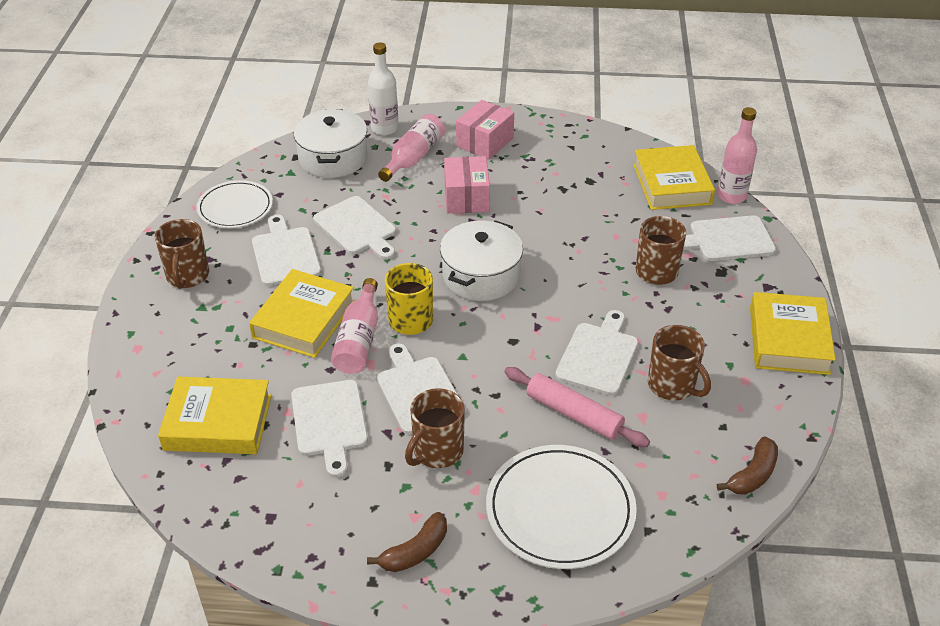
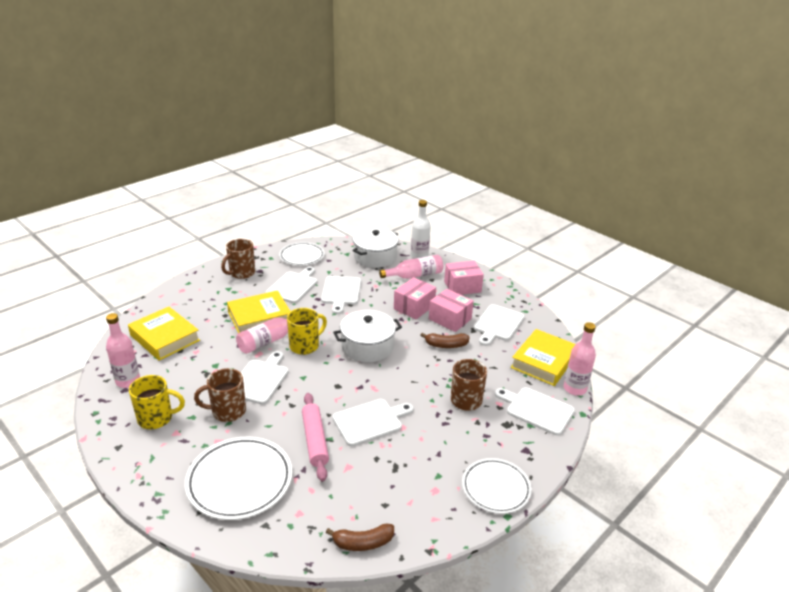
camera: 40 degrees right, 10 degrees down
(257, 505) = (128, 381): none -> pink bottle
(330, 422) = (205, 367): white cutting board -> white cutting board (498, 324)
(366, 518) = (156, 418): none -> yellow mug
(415, 551) = (152, 448): brown banana -> brown banana (446, 345)
(523, 190) = (450, 319): none -> pink box
(672, 386) = (388, 463): brown mug -> none
(788, 340) = (496, 487): yellow book -> white plate

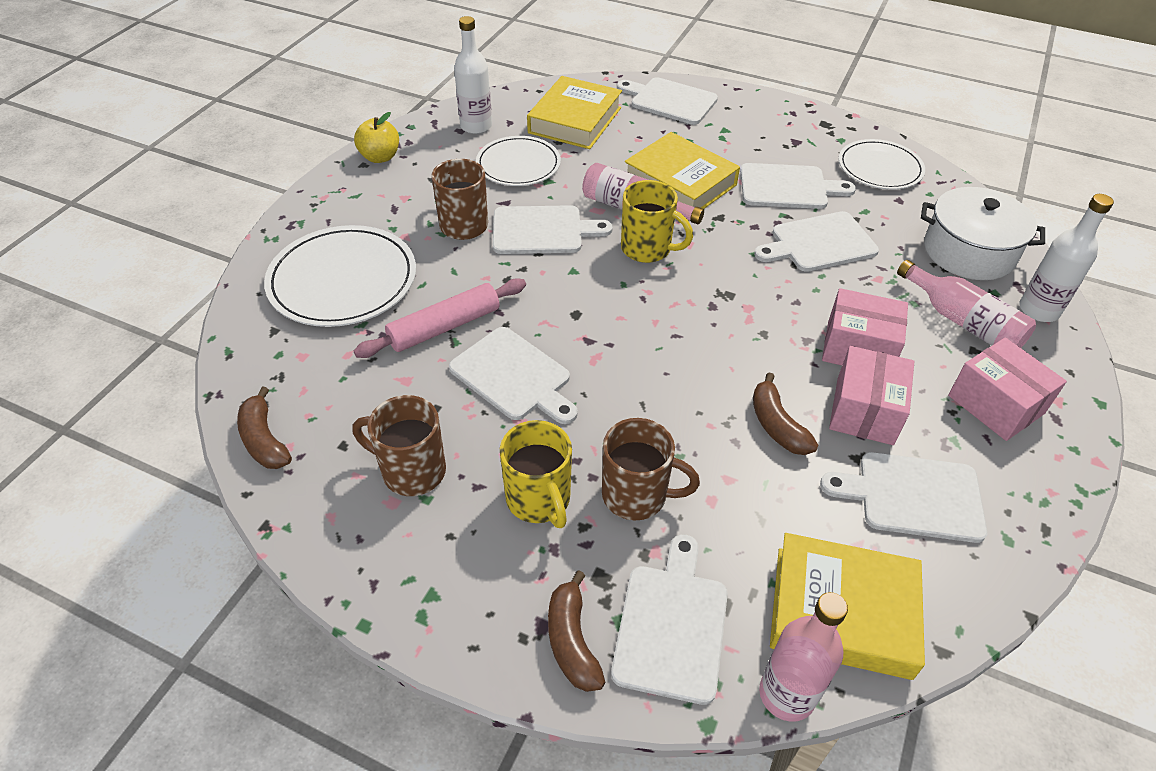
camera: 70 degrees right, 15 degrees up
(118, 436) = (380, 157): none -> yellow apple
(128, 381) = (476, 126): pink bottle -> white bottle
(156, 418) = (422, 173): yellow mug -> yellow mug (539, 500)
(182, 297) = (670, 101): none -> white cutting board
(241, 273) = (773, 127): brown mug -> brown mug (411, 471)
(367, 346) = (696, 319): white pot -> none
(496, 487) = (426, 592): white plate -> white plate (518, 164)
(536, 442) = (572, 641): none -> brown banana

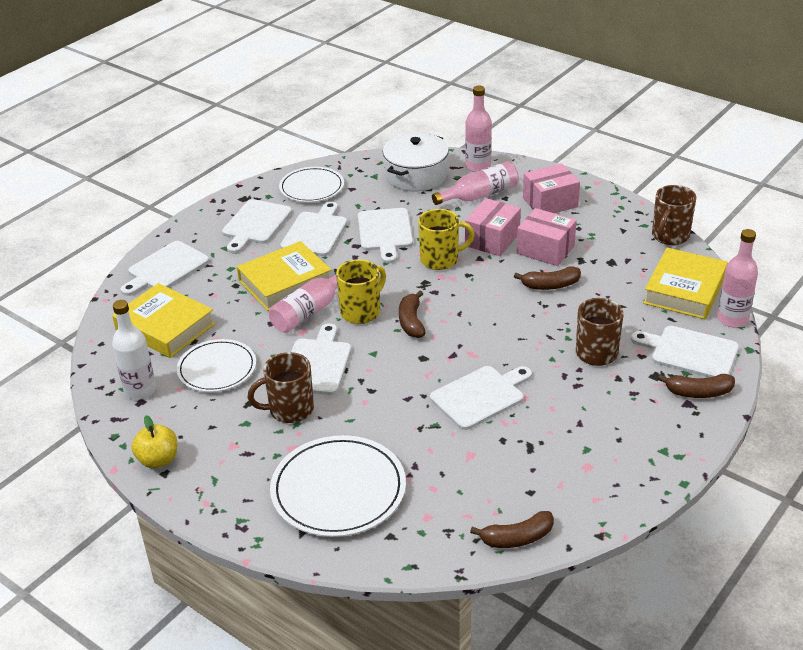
camera: 75 degrees left, 10 degrees down
(411, 471) = (561, 455): brown mug -> brown mug (669, 236)
(444, 327) = (417, 429): pink rolling pin -> none
(539, 500) = (595, 395): yellow mug -> yellow mug (441, 259)
(642, 294) = (411, 322): none -> brown banana
(913, 496) = (612, 248): white cutting board -> white cutting board (255, 224)
(1038, 310) = (478, 166): white bottle -> pink bottle

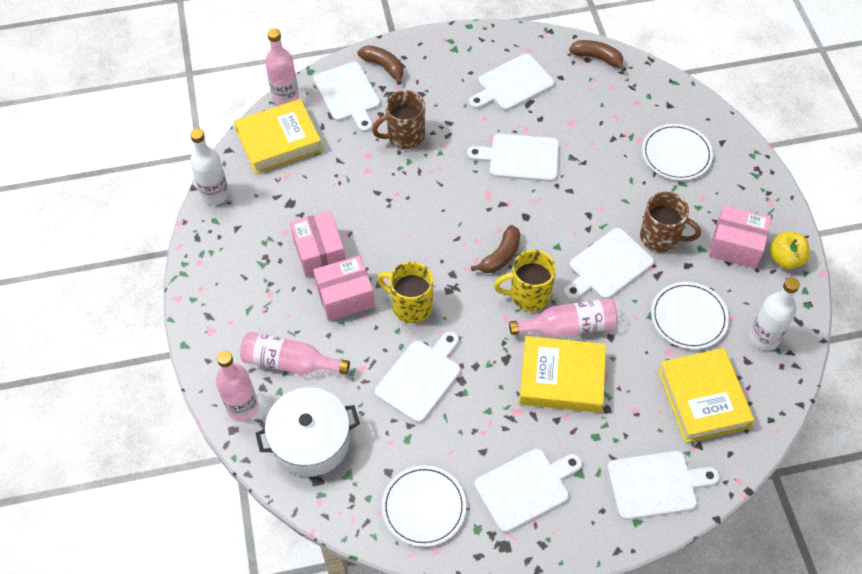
camera: 140 degrees left, 20 degrees up
(315, 232) = (480, 428): white cutting board -> white cutting board (512, 84)
(338, 490) = (676, 154): white plate -> white plate, size x0.66
(550, 202) = (246, 304): pink box -> pink box (736, 246)
(550, 285) = (362, 214): brown banana -> none
(669, 236) = (215, 194): brown mug -> white bottle

